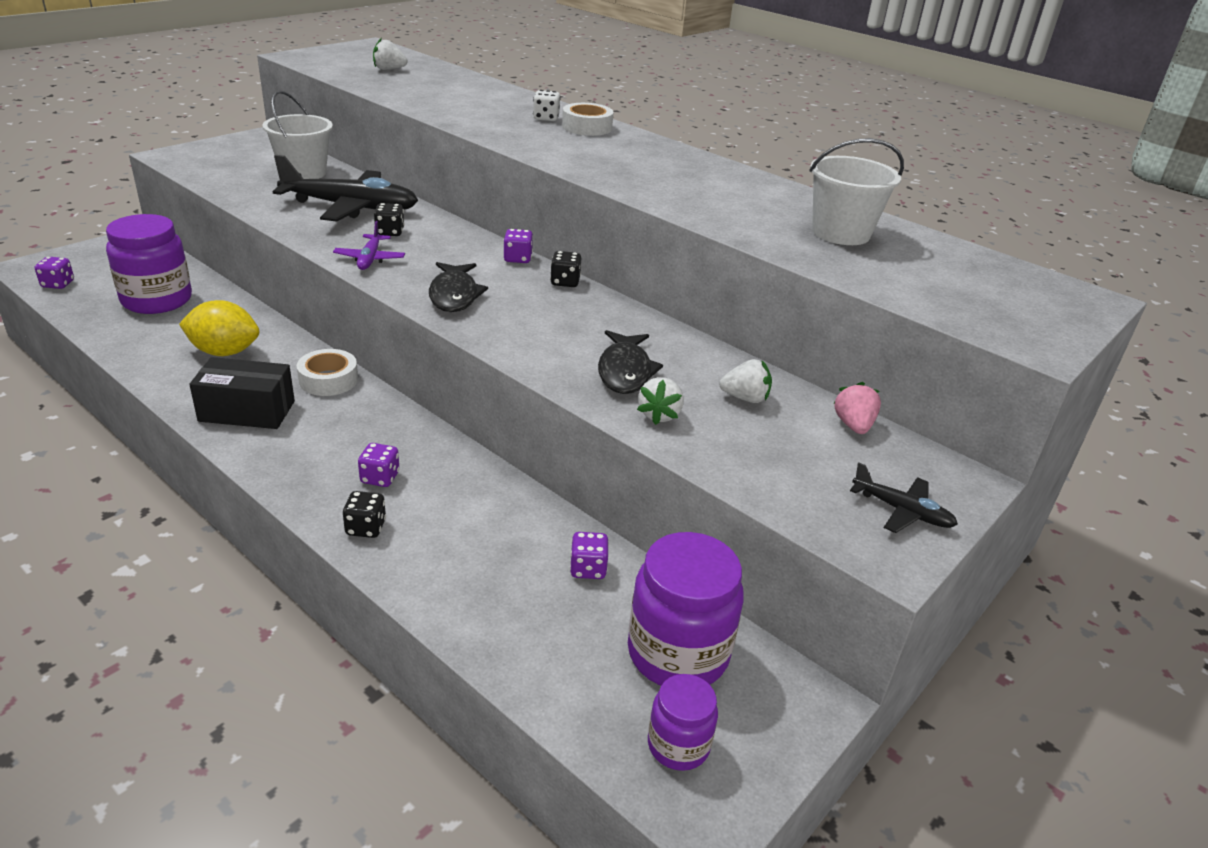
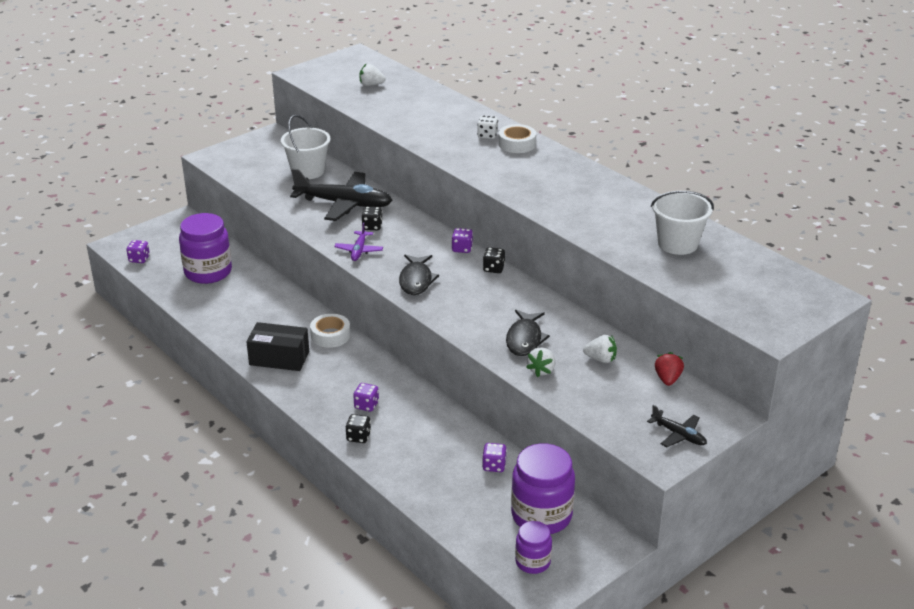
camera: 10 degrees right, 0 degrees up
(224, 352) = (259, 314): yellow lemon -> none
(853, 425) = (667, 379): pink strawberry -> red strawberry

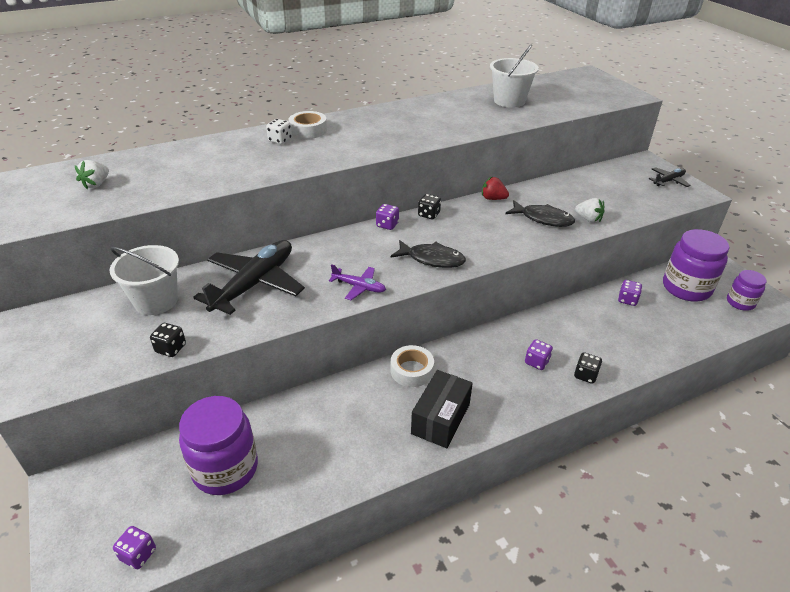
camera: 75 degrees left, 5 degrees up
(372, 226) = (315, 271): black dice -> black dice (171, 348)
(600, 359) = (575, 191): white strawberry -> none
(667, 379) = (602, 172): red strawberry -> red strawberry (493, 198)

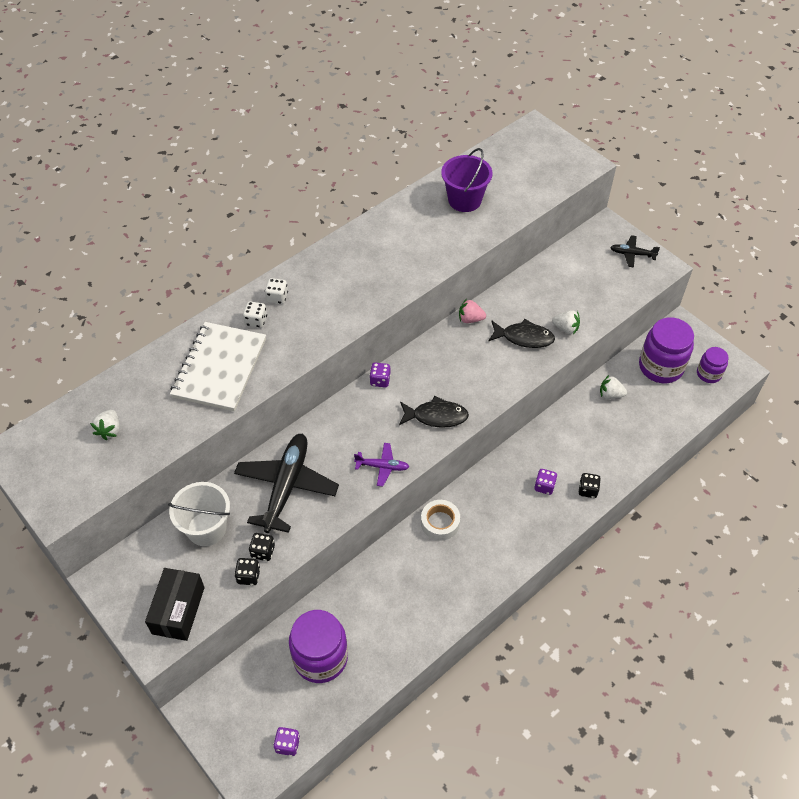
camera: 15 degrees left, 15 degrees up
(226, 162) = (219, 368): none -> white notebook
(308, 130) = (277, 297): white tape -> white dice
(429, 214) = (415, 356): black dice -> black dice (263, 552)
(440, 419) = (479, 565): black box -> black box (178, 610)
(493, 198) = (470, 319): red strawberry -> pink strawberry
(509, 101) = (464, 200): white bucket -> purple bucket
(627, 300) = (610, 394): purple dice -> white strawberry
(668, 181) = (632, 254): black plane -> black plane turned 120 degrees counterclockwise

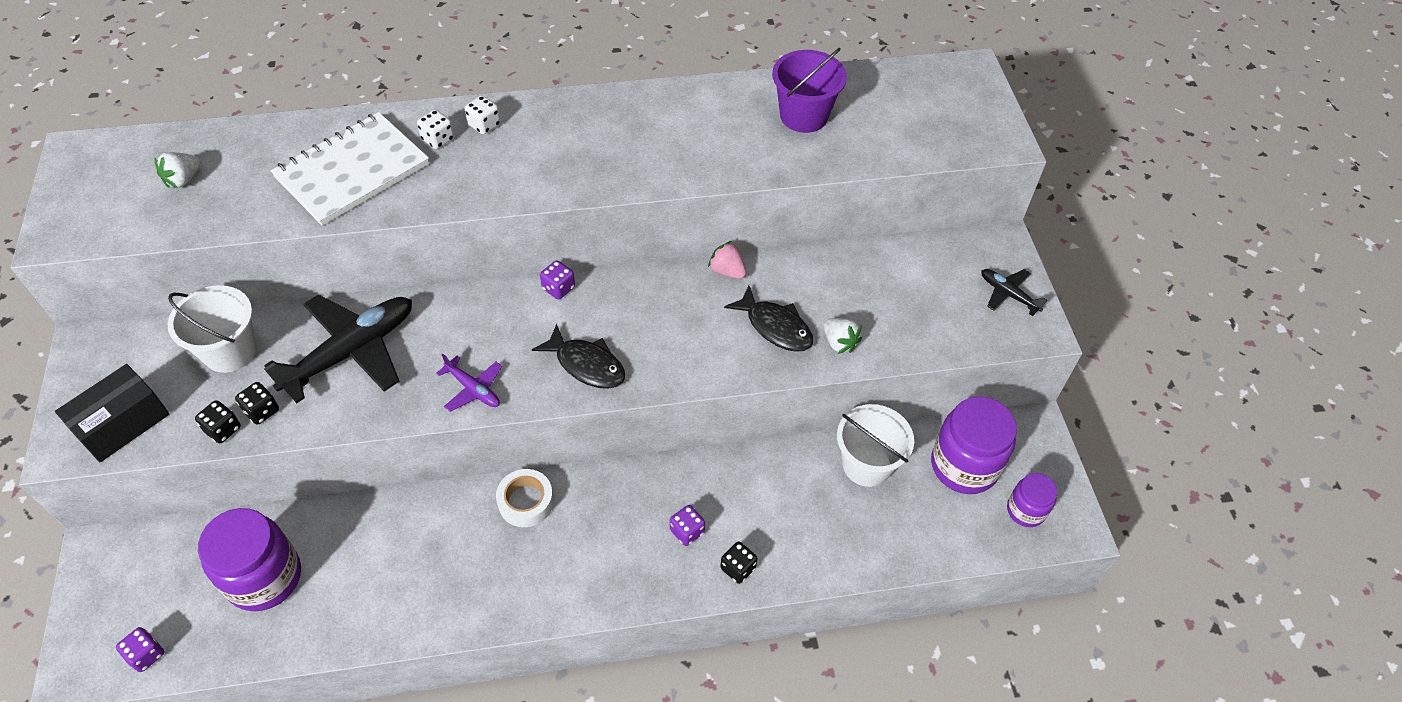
camera: 30 degrees right, 0 degrees up
(610, 394) = (866, 464): white strawberry -> white bucket

